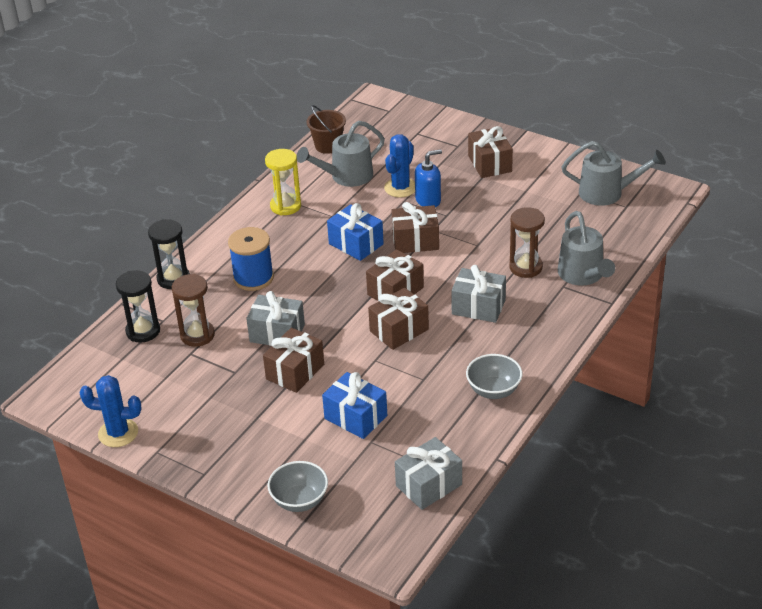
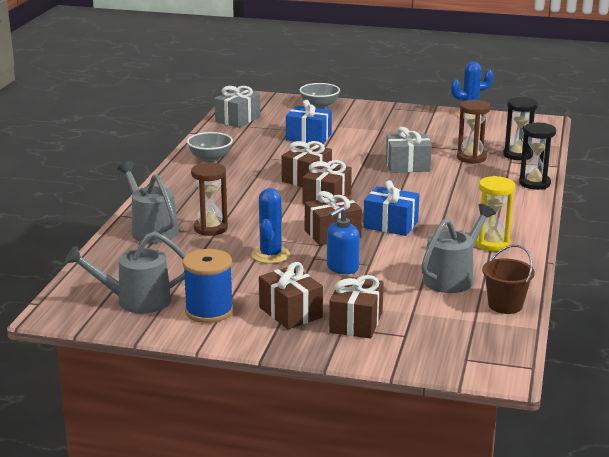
camera: 160 degrees right, 15 degrees down
(253, 278) = (464, 192): blue spool -> blue spool (209, 311)
(295, 372) = (373, 150): brown gift -> brown gift (356, 322)
(400, 188) = (381, 275): blue cactus -> blue cactus (270, 255)
(478, 307) = (244, 199): grey gift -> none

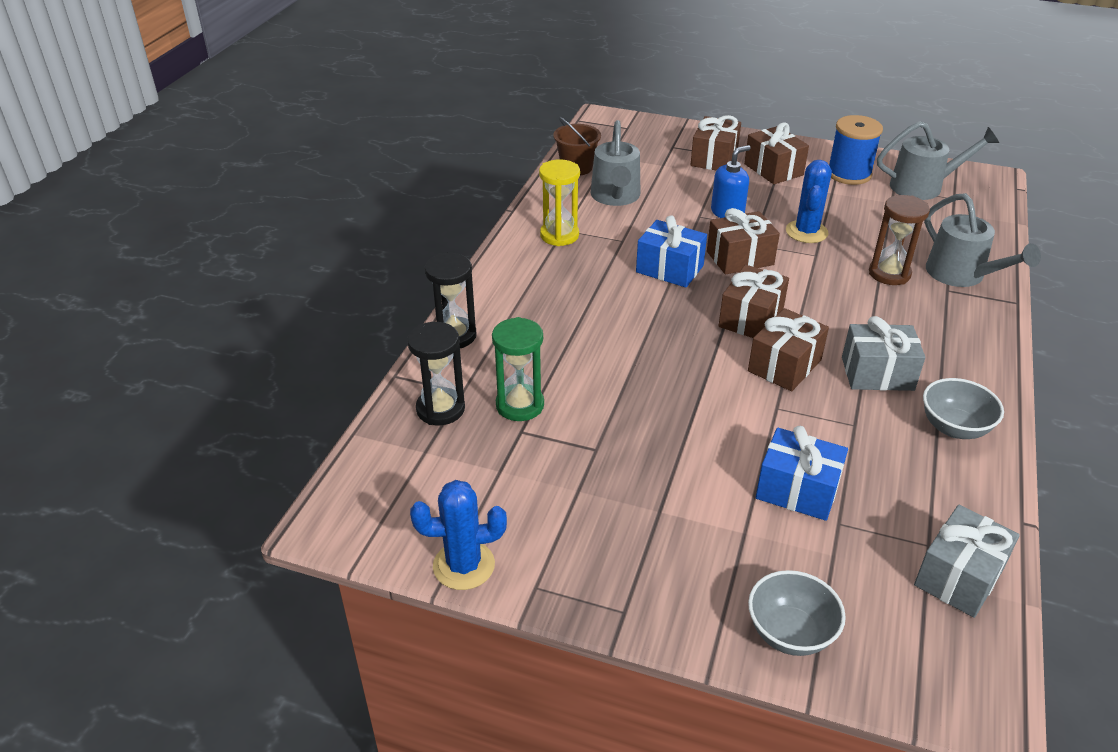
camera: 175 degrees left, 15 degrees up
(407, 166) = (628, 389): grey gift -> grey gift (877, 373)
(453, 277) = (615, 197): grey watering can -> grey watering can turned 45 degrees counterclockwise
(471, 158) = (520, 405): brown hourglass -> green hourglass

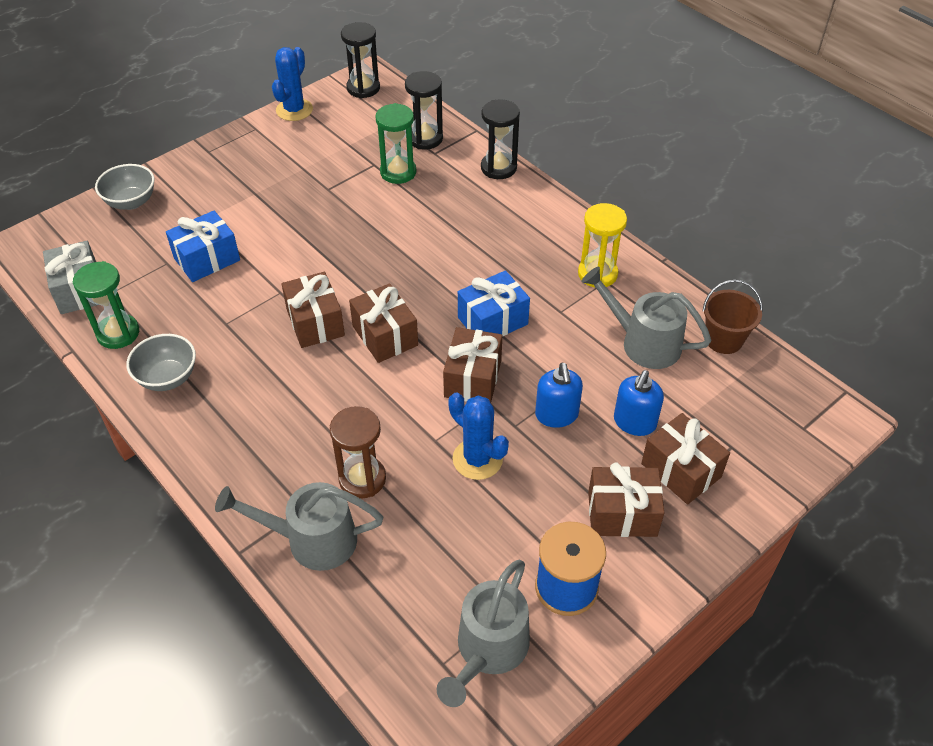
camera: 120 degrees right, 10 degrees up
(364, 515) = (363, 88): none -> black hourglass
(695, 182) = (634, 422): none -> blue soap dispenser
(877, 373) = (256, 372): grey gift -> none
(961, 499) = (118, 333): none -> green hourglass

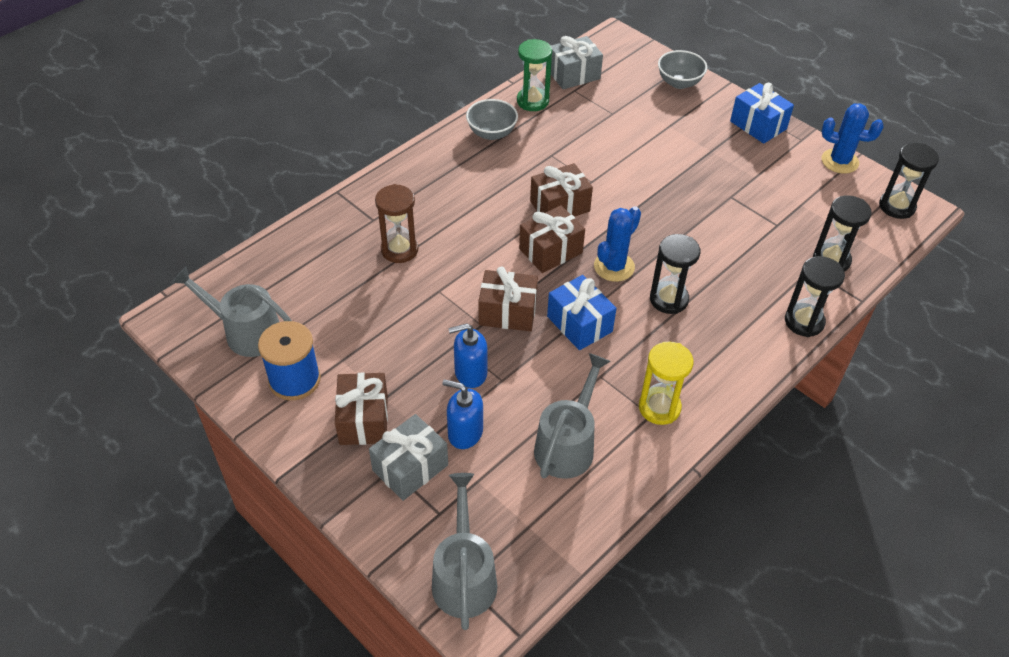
camera: 85 degrees right, 0 degrees up
(207, 259) = (621, 134): blue gift -> blue gift (758, 125)
(311, 540) = (345, 227): grey watering can -> grey watering can (464, 575)
(398, 172) = (771, 243): green hourglass -> none
(464, 251) = (668, 299): none -> black hourglass
(477, 459) = (420, 319): blue cactus -> blue cactus (614, 267)
(681, 470) = (410, 467): brown gift -> grey gift
(723, 340) = (581, 519): brown bucket -> none

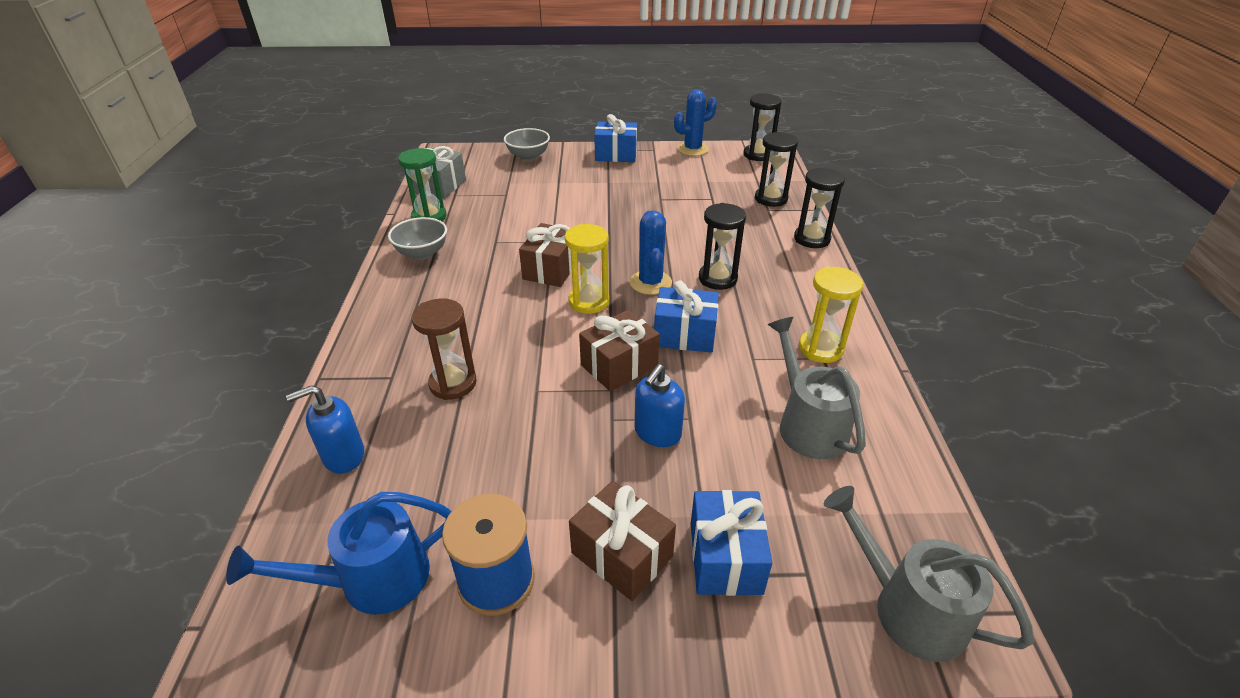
camera: 45 degrees left, 10 degrees down
(245, 332) = (371, 580): grey watering can -> blue watering can
(410, 467) = (725, 557): grey gift -> blue gift
(465, 433) = (724, 484): blue soap dispenser -> blue soap dispenser (343, 456)
(550, 251) = (589, 301): brown gift -> yellow hourglass

